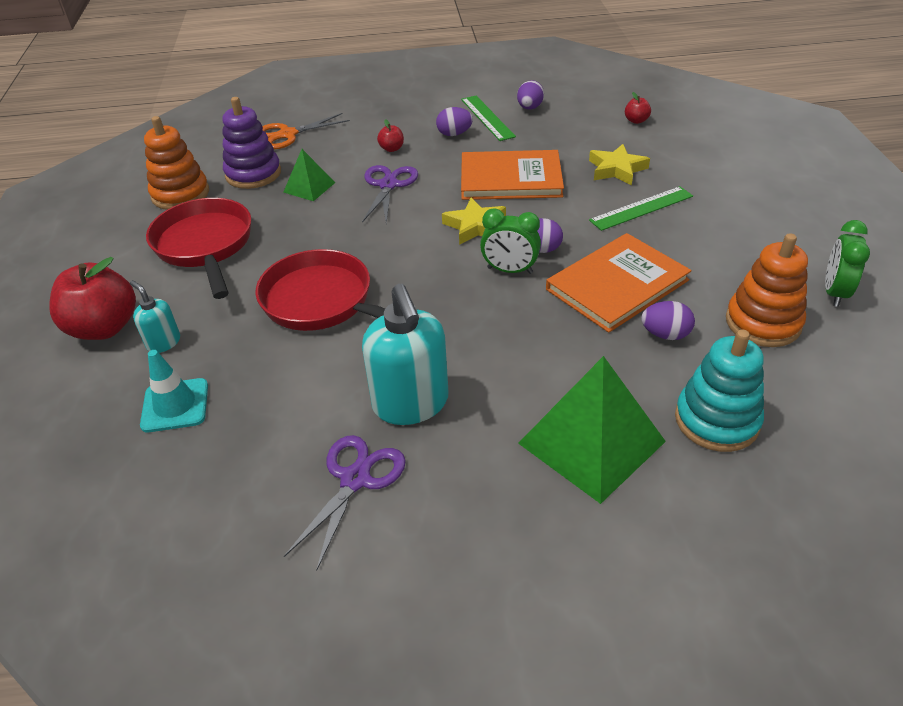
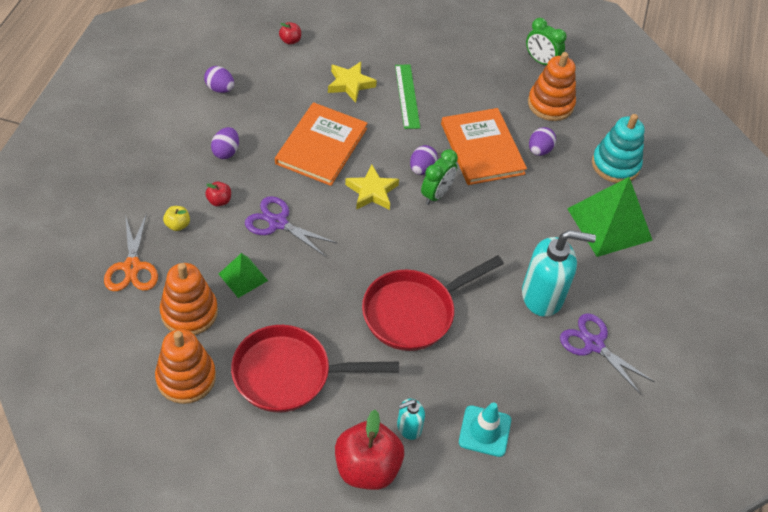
camera: 75 degrees left, 10 degrees up
(253, 174) = (189, 312): purple stacking toy -> orange stacking toy
(348, 139) = (177, 225): none -> yellow apple
(487, 117) = (215, 120): green ruler -> none

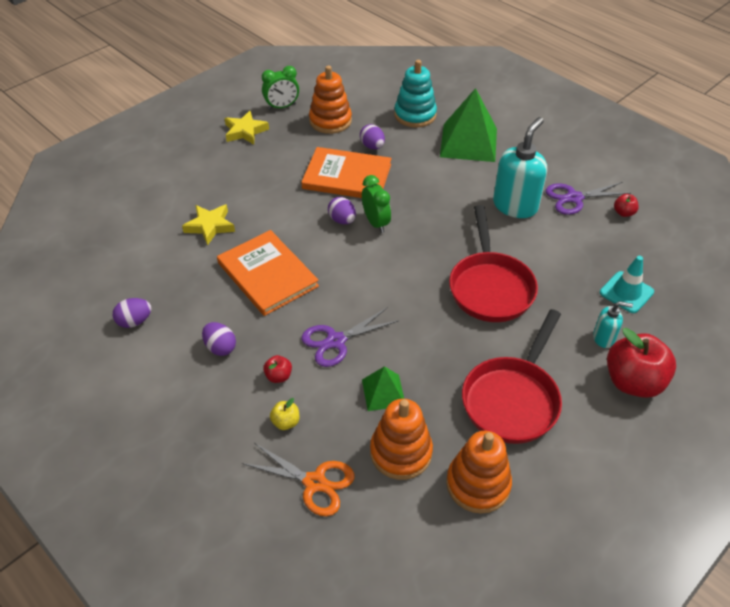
camera: 55 degrees left, 5 degrees down
(290, 40) = (120, 245): red apple -> red apple (623, 213)
(372, 191) = (345, 262): yellow star -> yellow star (245, 131)
(407, 96) = (255, 196): green ruler -> none
(408, 427) = (604, 338): turquoise soap dispenser -> turquoise soap dispenser turned 90 degrees counterclockwise

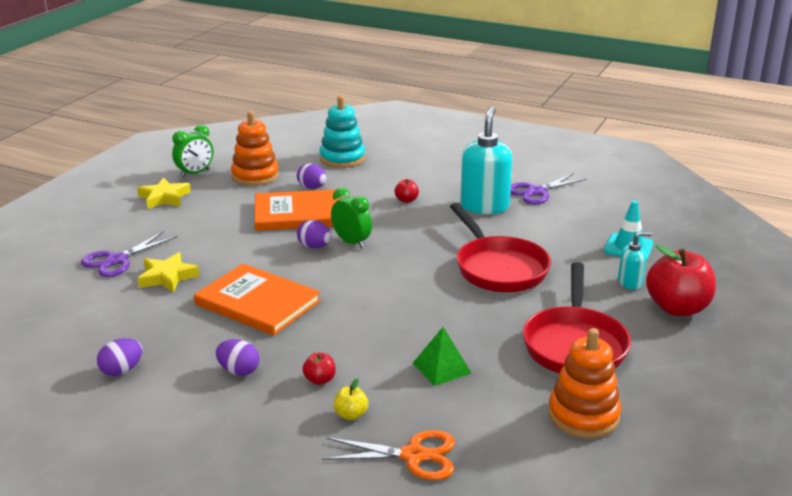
camera: 20 degrees left, 20 degrees down
(336, 341) = (366, 339): purple scissors -> purple scissors (117, 260)
(401, 452) = (490, 410): orange stacking toy -> none
(468, 142) = (409, 169): green pyramid -> none
(623, 213) = (588, 194): red apple -> red apple (406, 200)

